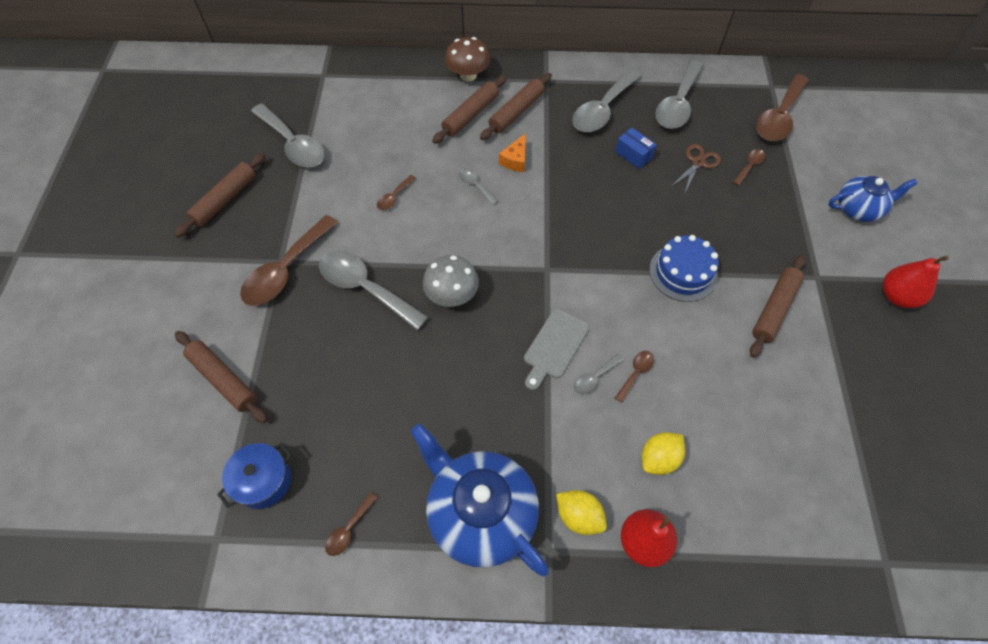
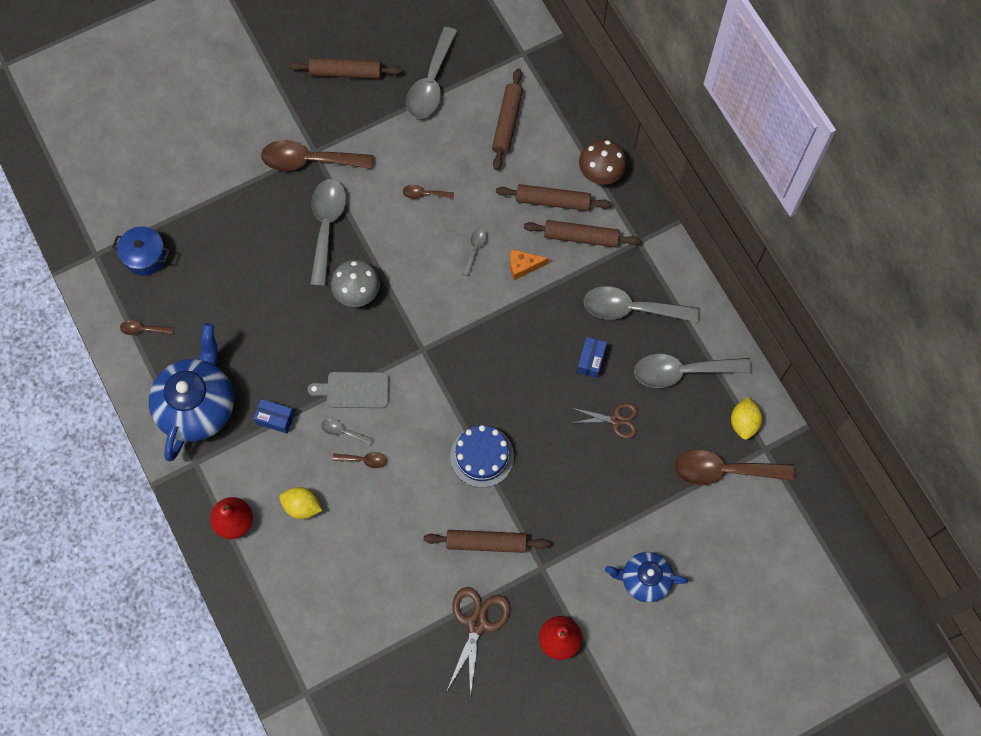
camera: 60 degrees right, 10 degrees up
(223, 379) = (200, 181): brown rolling pin -> brown rolling pin (507, 123)
(543, 437) = (275, 419): none -> blue box
(579, 516) = (230, 471): yellow lemon -> yellow lemon (744, 422)
(749, 166) = (639, 466): brown spoon -> none
(857, 356) = (477, 623): none -> brown scissors
(858, 209) = (644, 579): blue teapot -> blue teapot turned 135 degrees clockwise

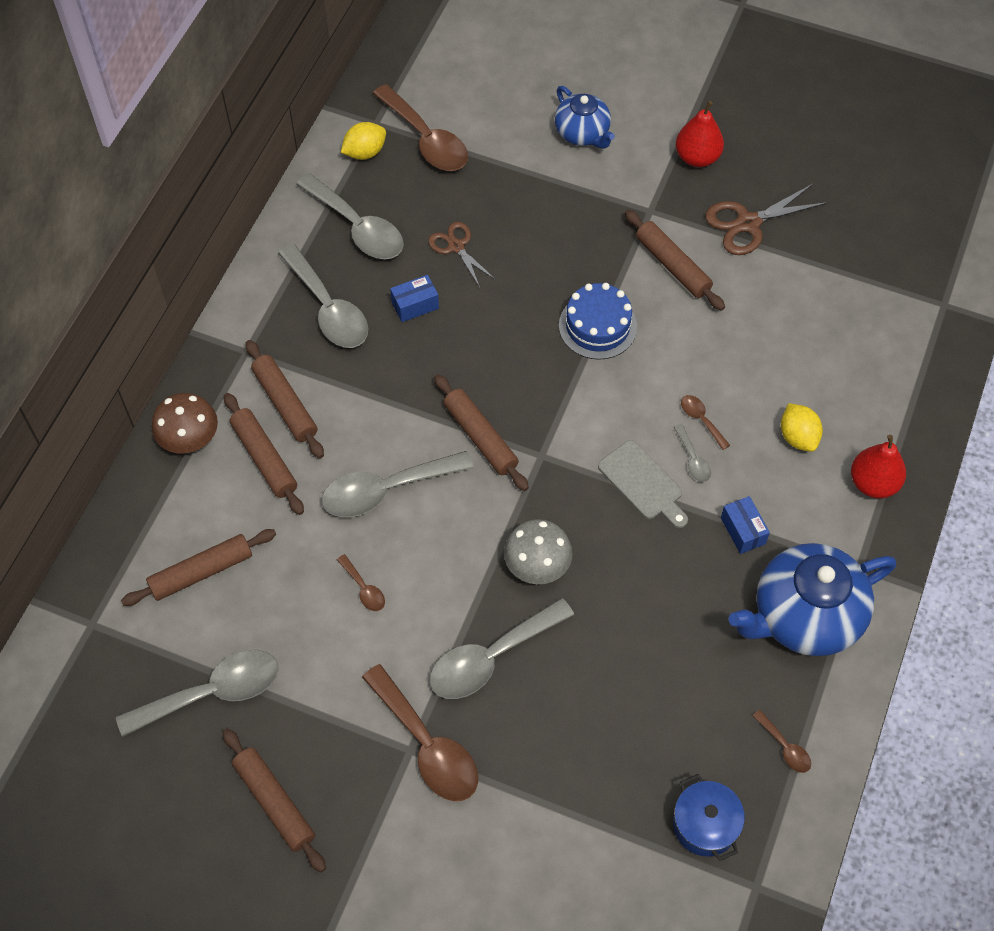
camera: 130 degrees left, 10 degrees down
(464, 325) = (480, 437): none -> brown rolling pin
(475, 249) = (386, 490): grey spoon -> grey spoon, size x2.19
(523, 266) = (365, 432): orange cheese -> none

